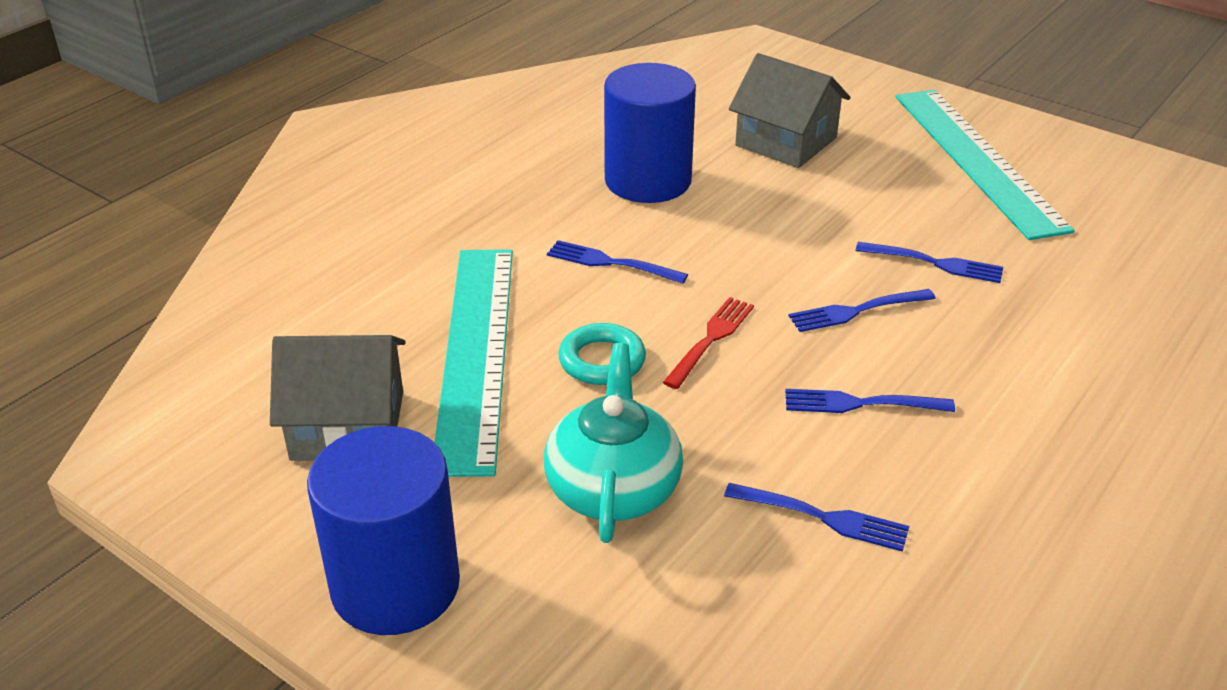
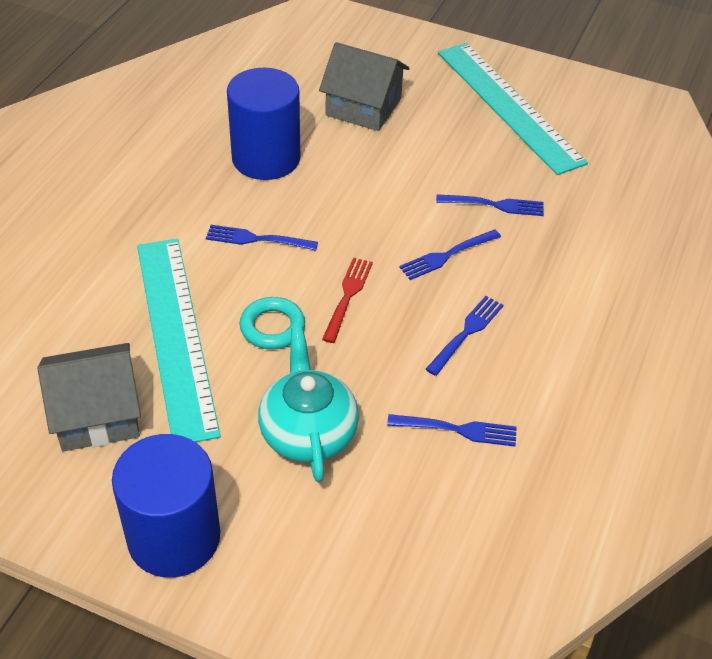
camera: 15 degrees left, 10 degrees up
(862, 403) = (466, 333): blue fork -> blue fork turned 135 degrees clockwise

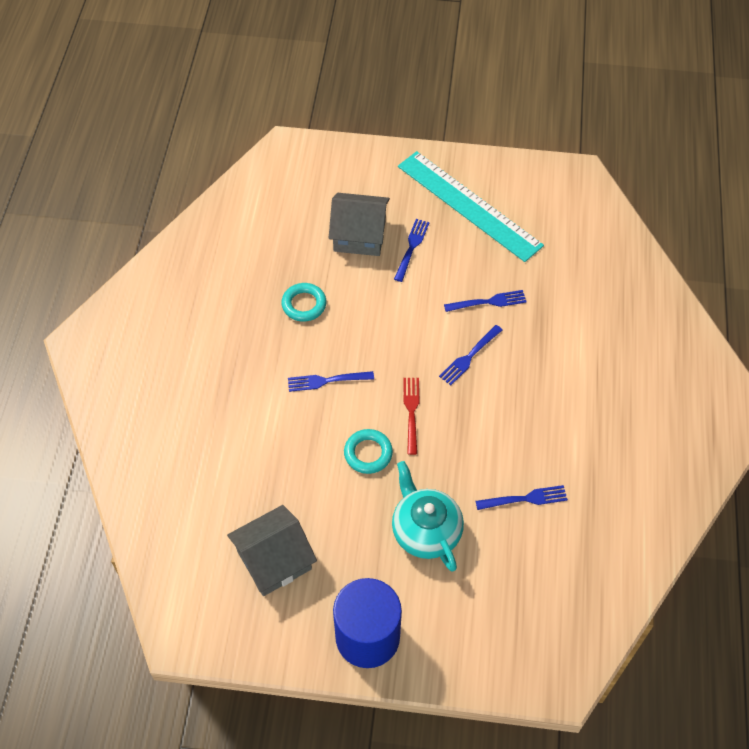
camera: 15 degrees left, 10 degrees up
(176, 335) = (302, 480): turquoise ruler -> none
(266, 158) = (304, 304): blue cylinder -> turquoise ring
(466, 333) = (505, 419): blue fork -> blue fork (411, 248)

